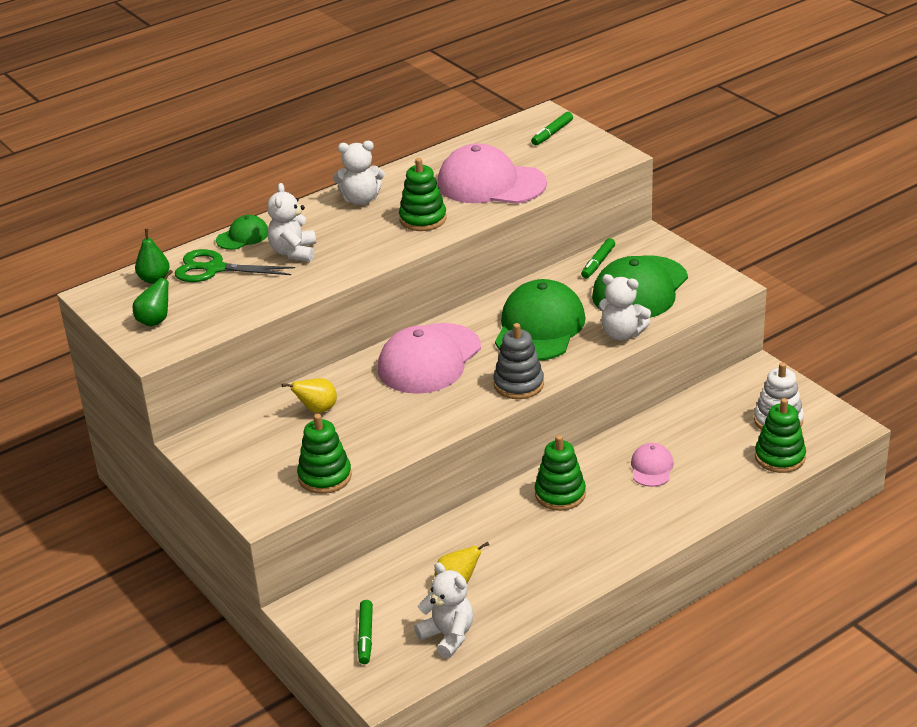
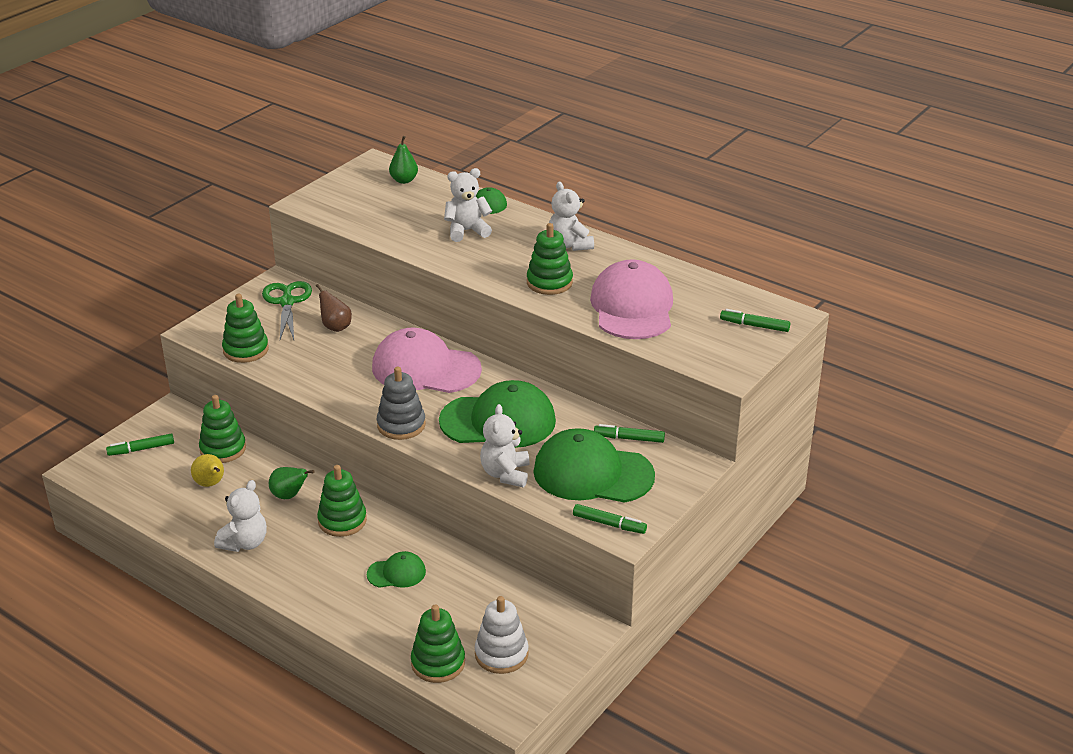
camera: 70 degrees right, 0 degrees up
(155, 321) = (344, 194): green pear -> green pear (289, 495)
(214, 269) = (428, 202): green scissors -> green scissors (287, 302)
(317, 410) = (335, 327): yellow pear -> brown pear
(398, 570) = (223, 449): none -> green stacking toy
(448, 636) = (145, 491): white teddy bear -> white teddy bear (245, 543)
(651, 468) = (396, 573): pink cap -> green cap
(712, 291) = (609, 524): none -> green marker

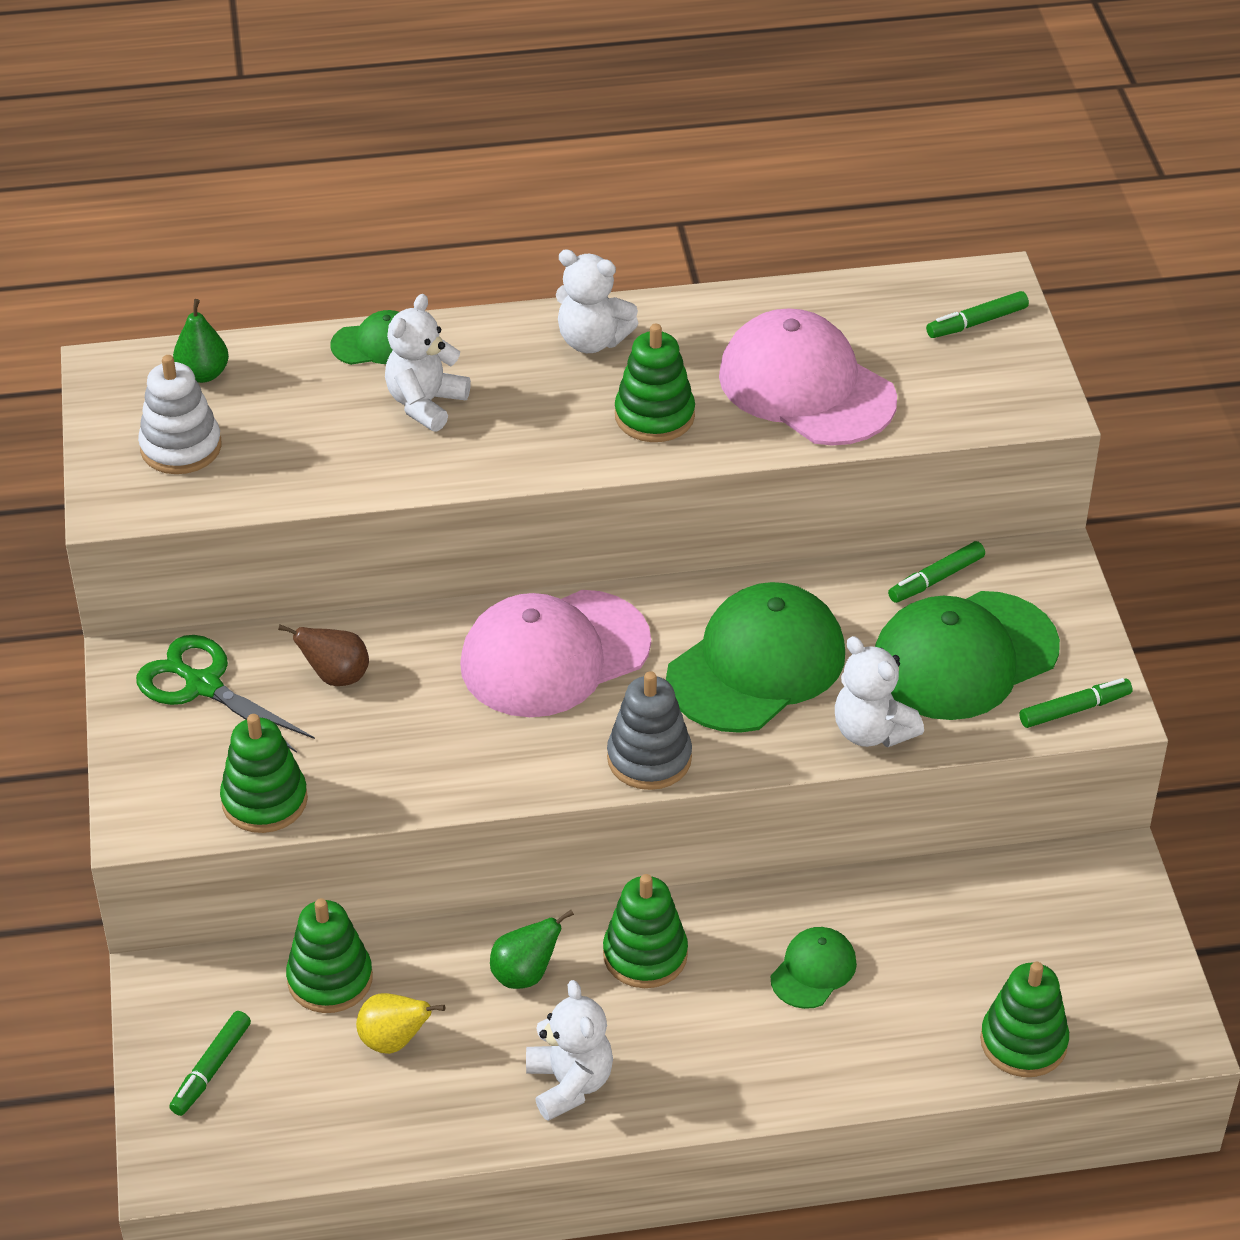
camera: 45 degrees left, 10 degrees up
(501, 654) = (1072, 973): white stacking toy -> white stacking toy (181, 447)

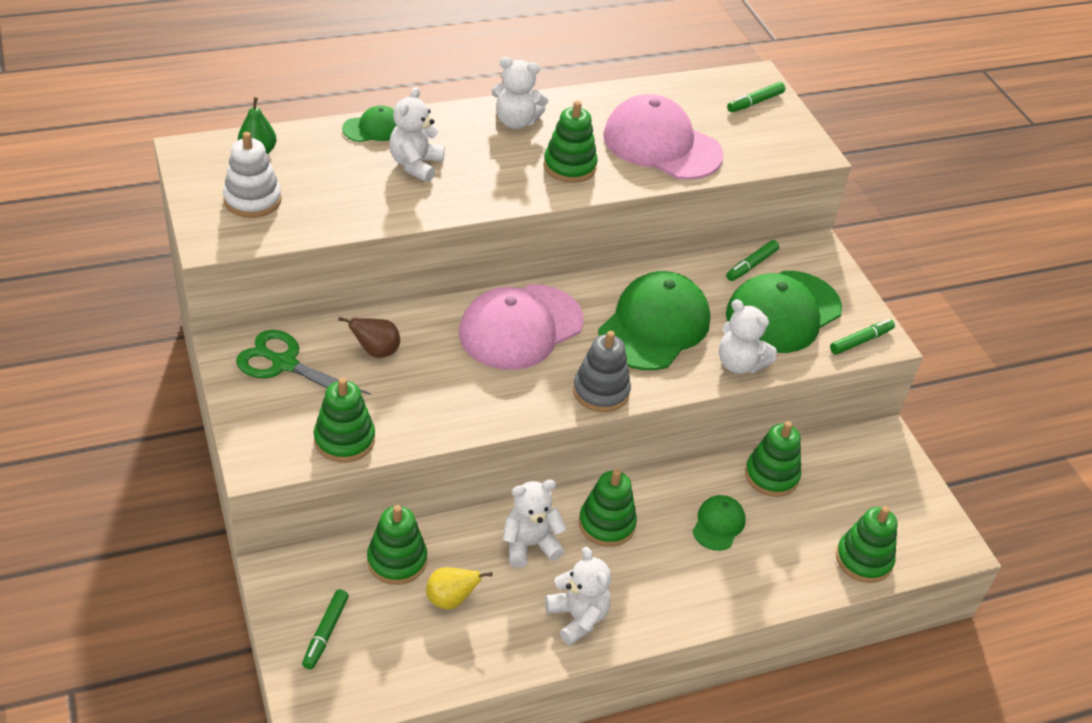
camera: 15 degrees left, 0 degrees up
(525, 974) = (530, 544): green pear -> white teddy bear
(916, 905) = (771, 475): none -> green stacking toy

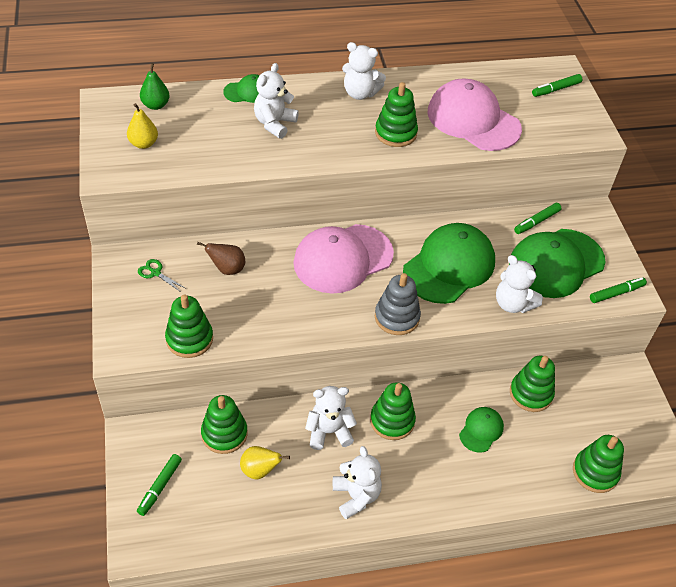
camera: 10 degrees right, 5 degrees up
(252, 200) = (143, 144): white stacking toy -> yellow pear
(284, 363) = (155, 273): green scissors -> green scissors, size x0.50

